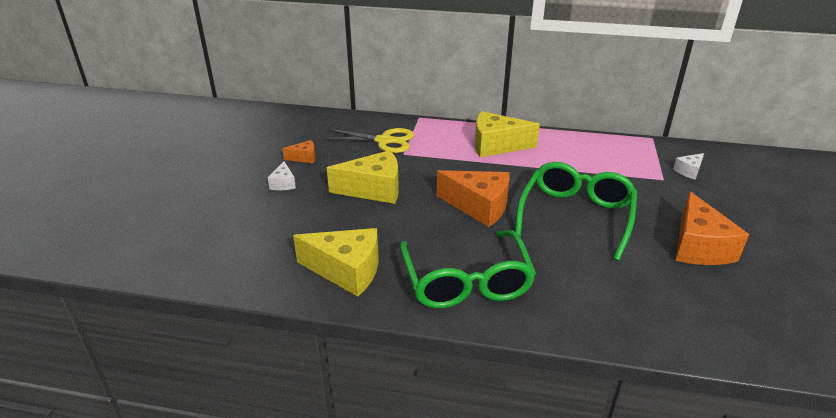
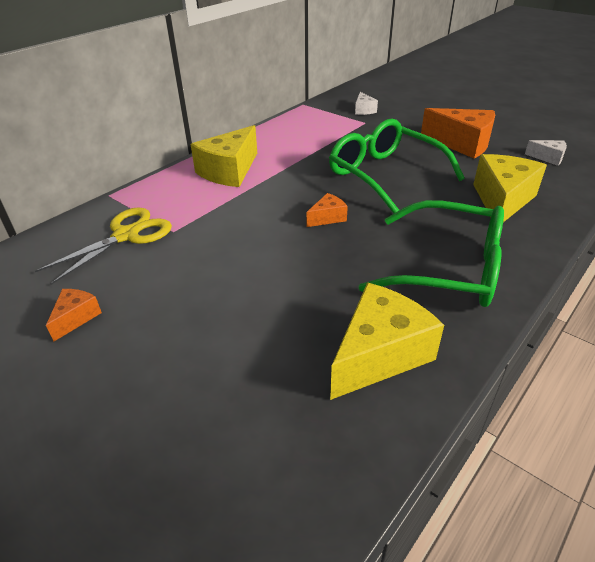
camera: 60 degrees left, 5 degrees up
(283, 183) = (120, 360): white cheese -> white cheese (548, 158)
(374, 189) = (225, 277): yellow cheese -> yellow cheese (502, 200)
(479, 207) = (327, 218): orange cheese -> orange cheese, size x0.49

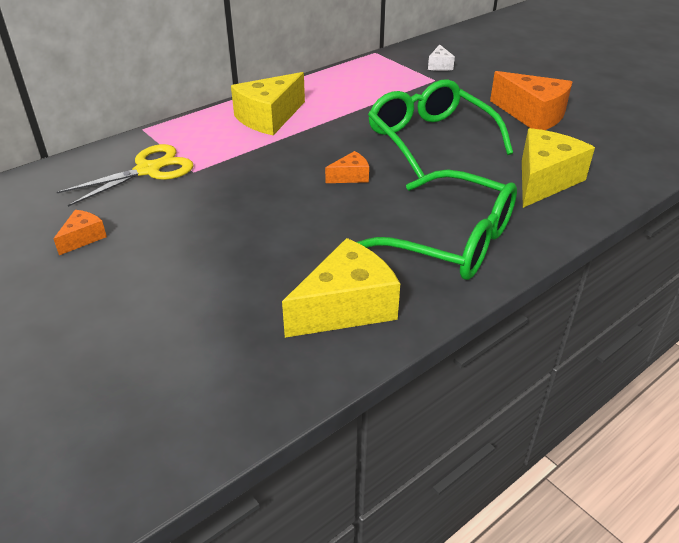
camera: 10 degrees right, 0 degrees up
(548, 158) = (623, 141): white cheese -> none

